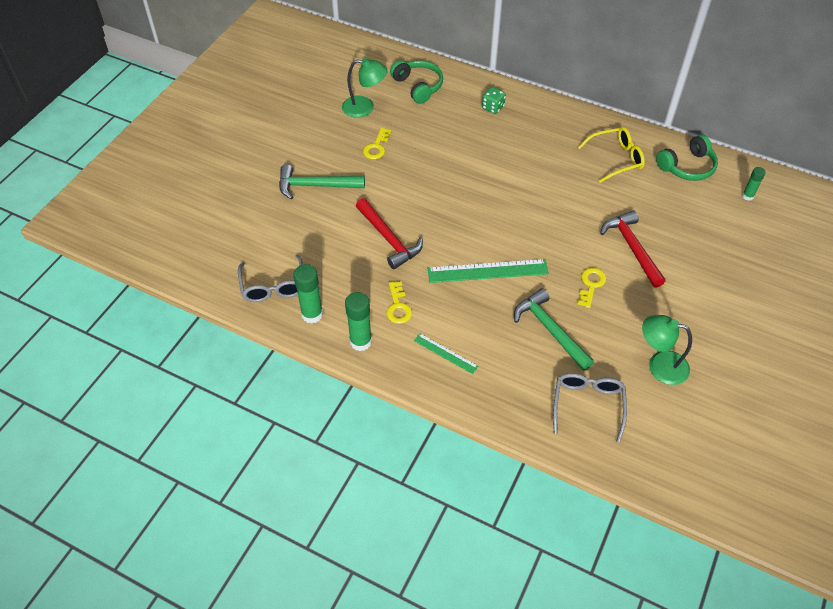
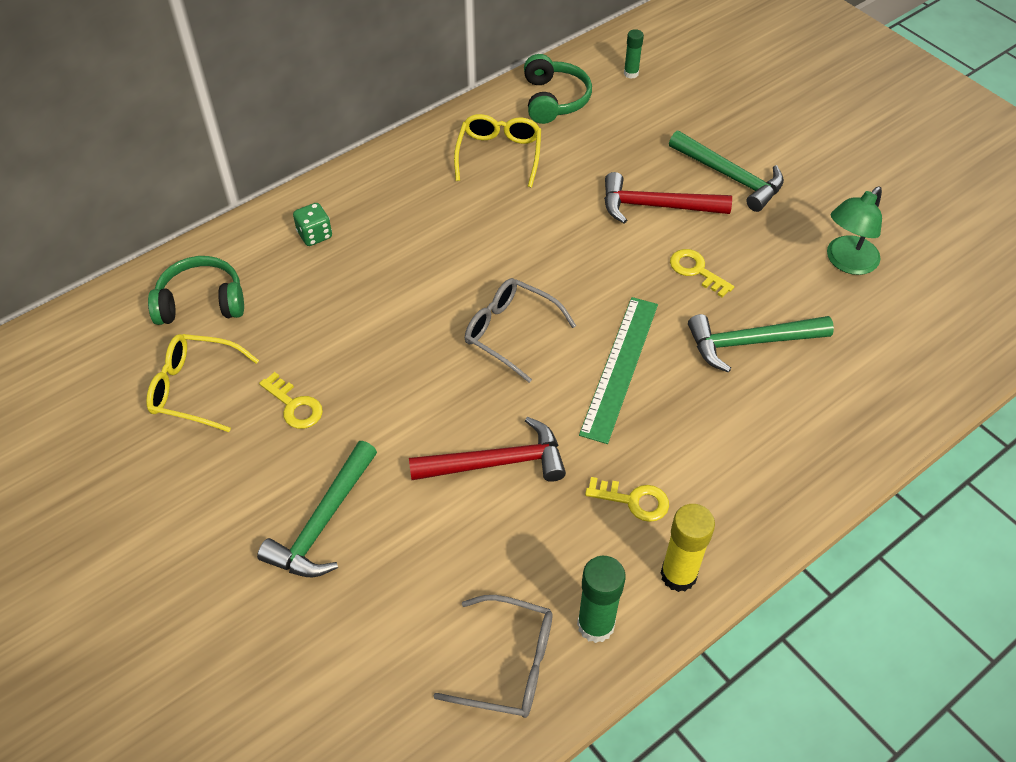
camera: 65 degrees left, 0 degrees up
(360, 342) = (678, 575): green glue stick -> yellow glue stick
(365, 107) = (195, 388): green lamp -> yellow glasses
(445, 353) = (742, 474): green ruler -> none
(588, 405) = (881, 355): grey glasses -> grey glasses (510, 332)
(691, 279) = (730, 177): none -> green hammer

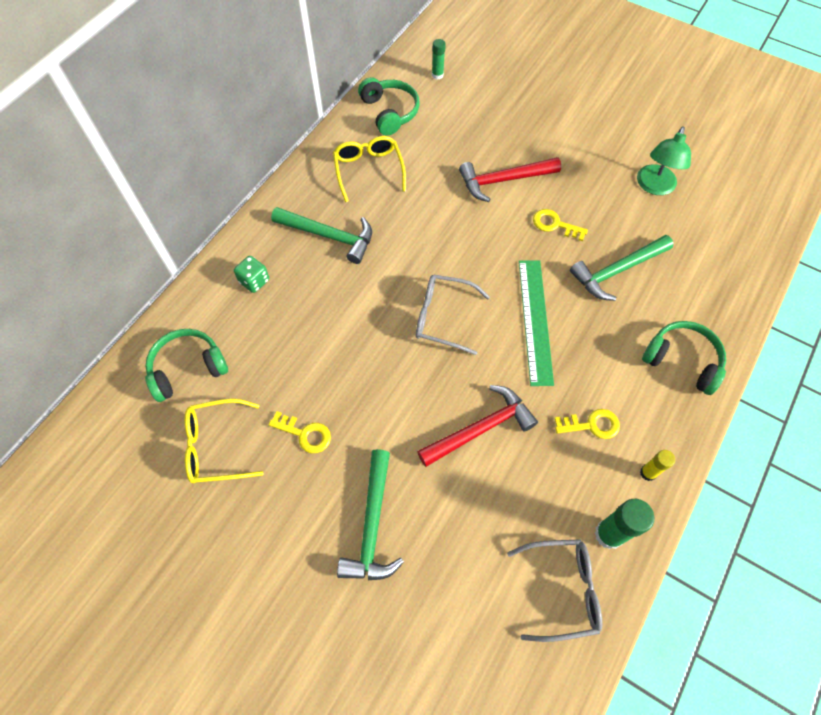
camera: 20 degrees left, 10 degrees up
(678, 575) = (648, 473): yellow glue stick -> yellow glue stick, size x0.59
(730, 177) = (545, 141): green hammer -> green hammer (329, 236)
(785, 466) = (682, 361): none -> green headphones

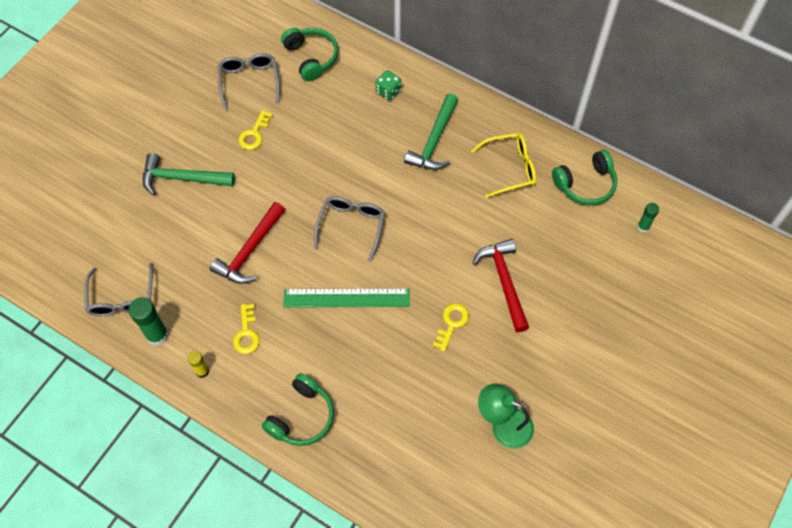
camera: 90 degrees right, 0 degrees up
(217, 446) = (249, 82): yellow glasses -> grey glasses
(480, 428) = (250, 251): red hammer -> red hammer turned 60 degrees clockwise
(617, 271) = (398, 373): green hammer -> none

